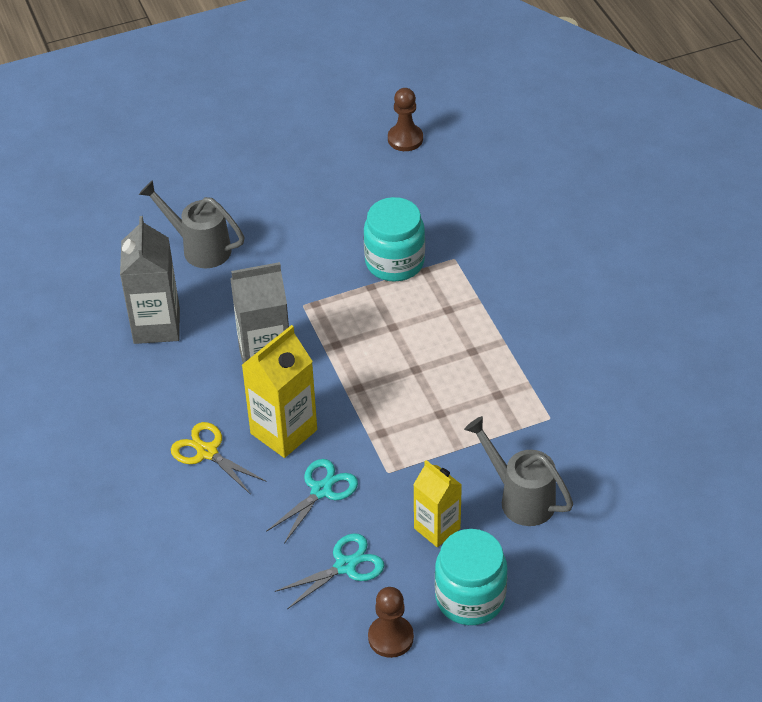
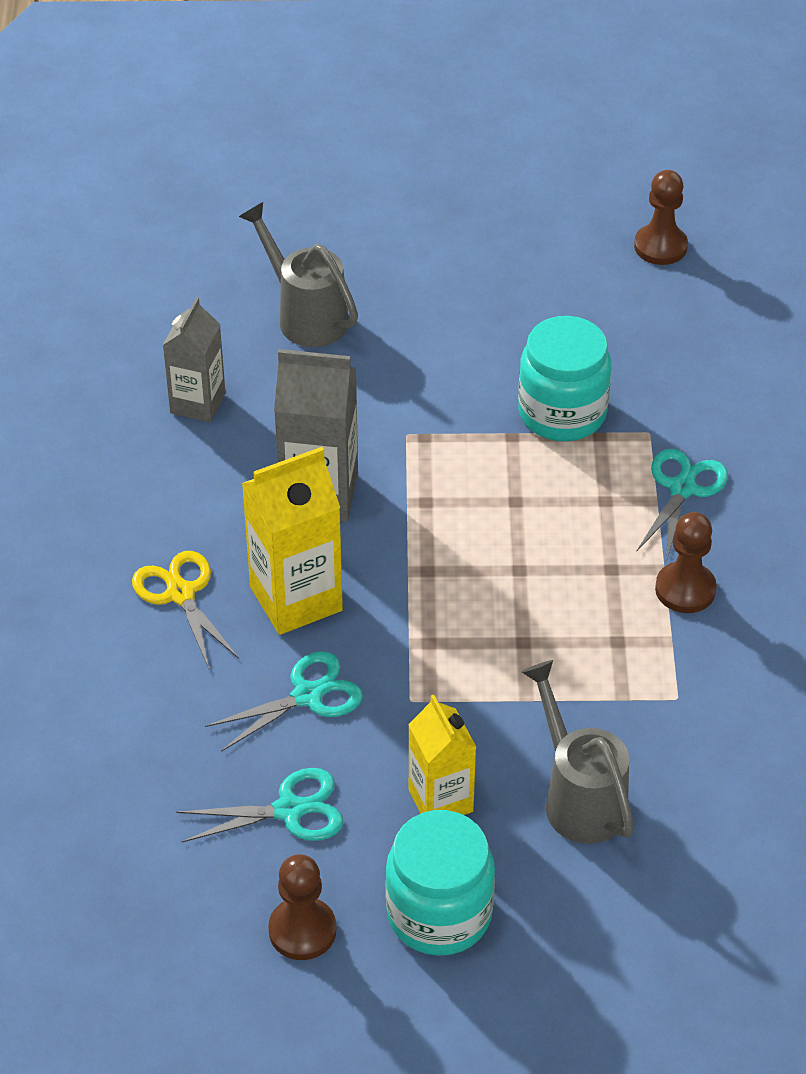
camera: 20 degrees right, 0 degrees up
(156, 325) = (198, 403): grey carton -> grey carton, size x0.66
(491, 287) = (682, 488): none -> turquoise scissors
(523, 349) = (685, 589): none -> brown pawn

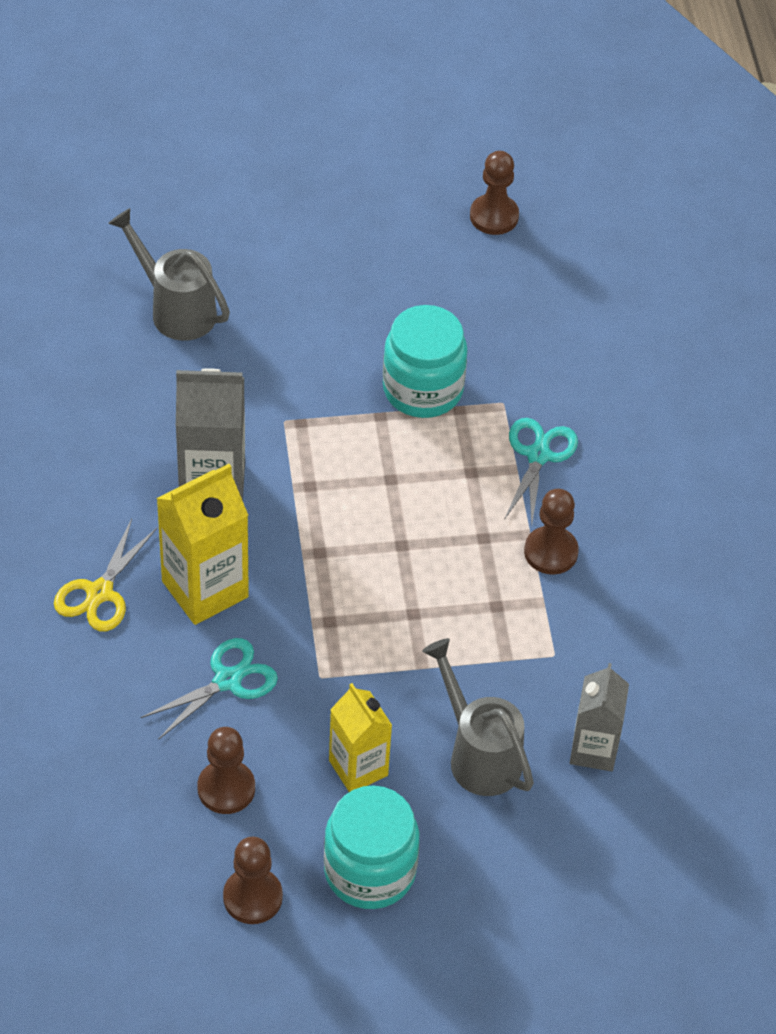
camera: 10 degrees left, 5 degrees up
(180, 594) = (99, 593): yellow scissors -> yellow scissors turned 120 degrees counterclockwise
(198, 403) = (88, 404): grey carton -> grey carton (593, 749)
(289, 810) = (226, 788): turquoise scissors -> brown pawn

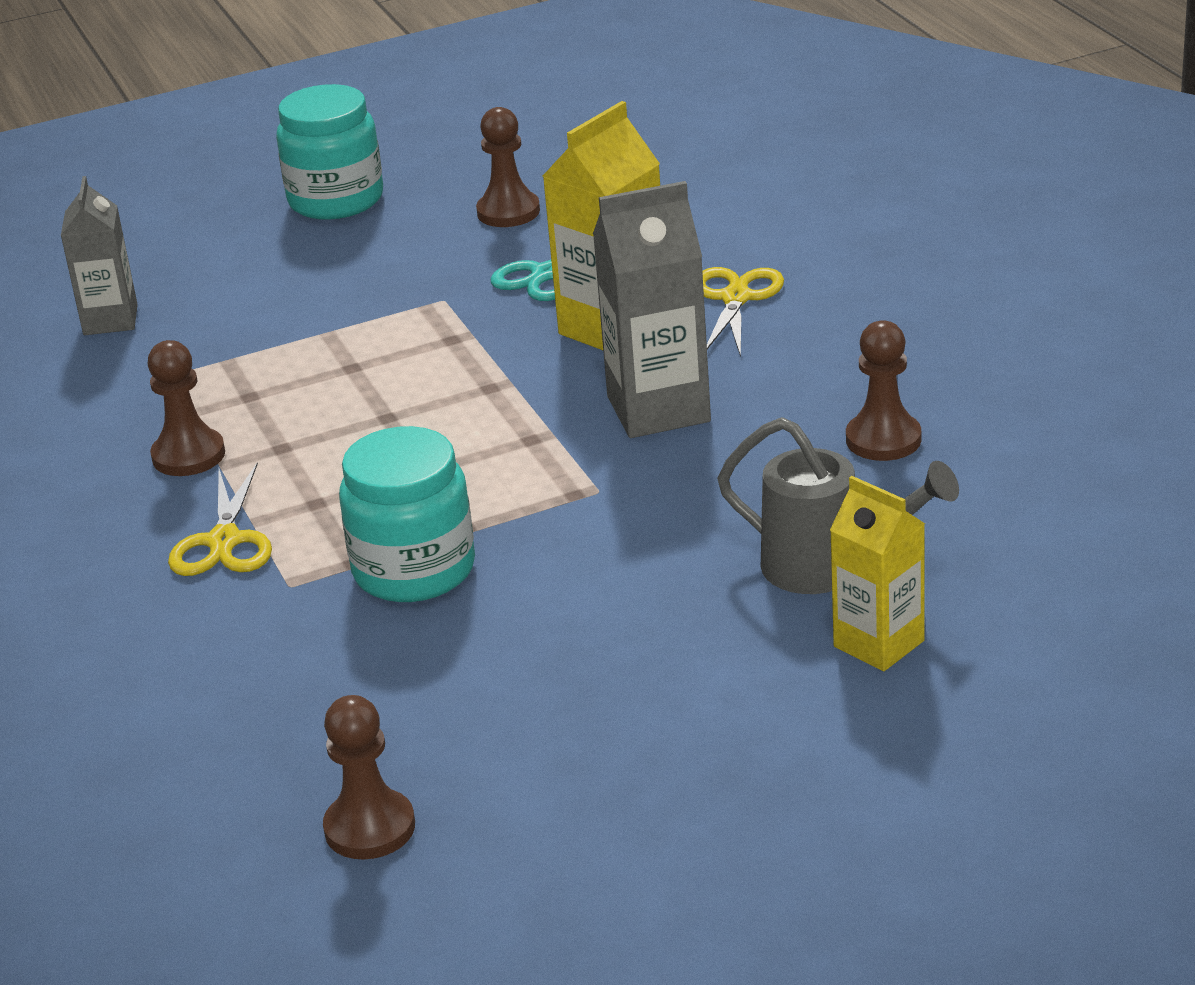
camera: 170 degrees right, 20 degrees down
(252, 897) = (447, 163): brown pawn -> brown pawn (883, 439)
(358, 768) = (373, 253): yellow carton -> yellow carton (879, 644)
(479, 754) = (242, 289): grey watering can -> none
(538, 455) = (224, 542): turquoise scissors -> yellow scissors

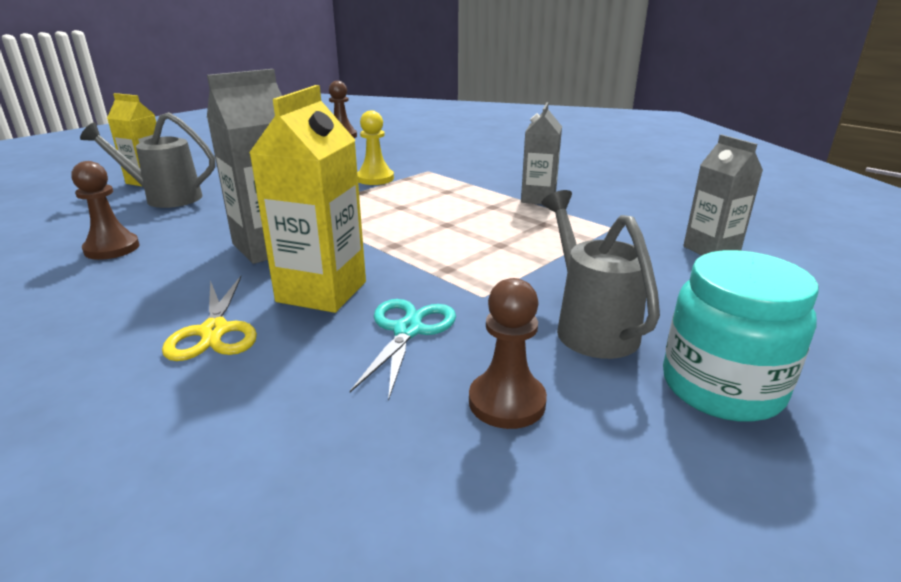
camera: 155 degrees right, 5 degrees down
(188, 455) = (538, 198): brown pawn -> grey carton
(224, 542) = (474, 177): yellow scissors -> none
(374, 255) = (590, 326): none -> grey watering can
(414, 570) = (375, 179): turquoise jar -> yellow pawn

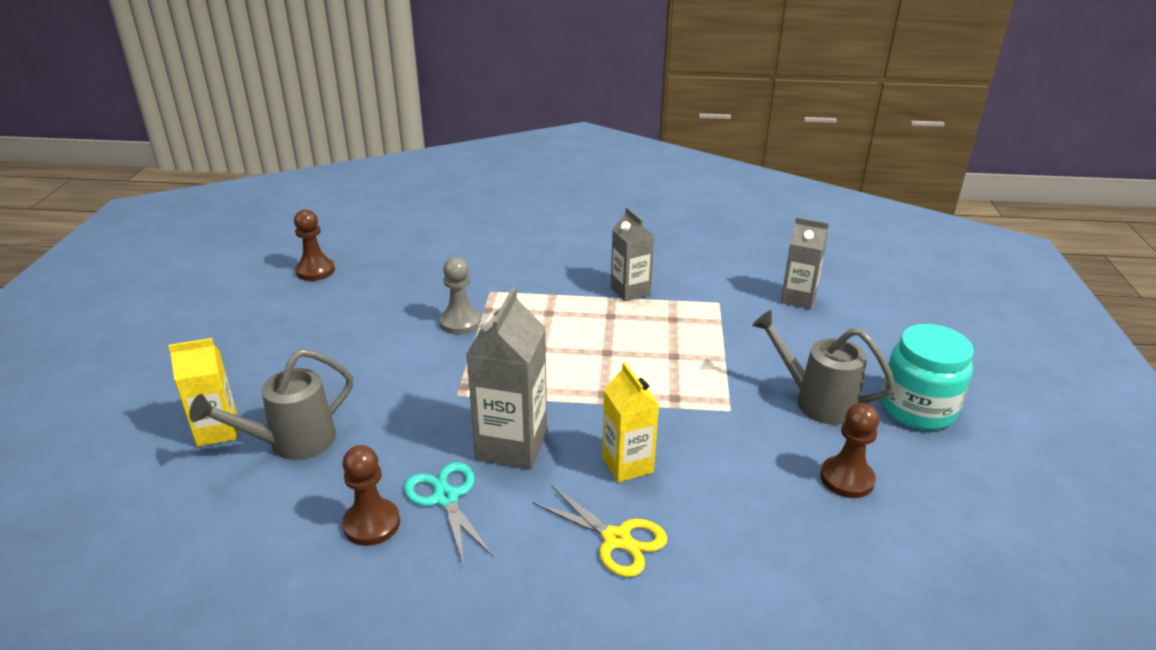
camera: 40 degrees left, 5 degrees up
(322, 292) = (627, 465): yellow carton -> yellow carton, size x0.66
(375, 179) = (460, 322): yellow pawn -> grey pawn
(408, 330) = (730, 463): turquoise scissors -> turquoise scissors (446, 498)

